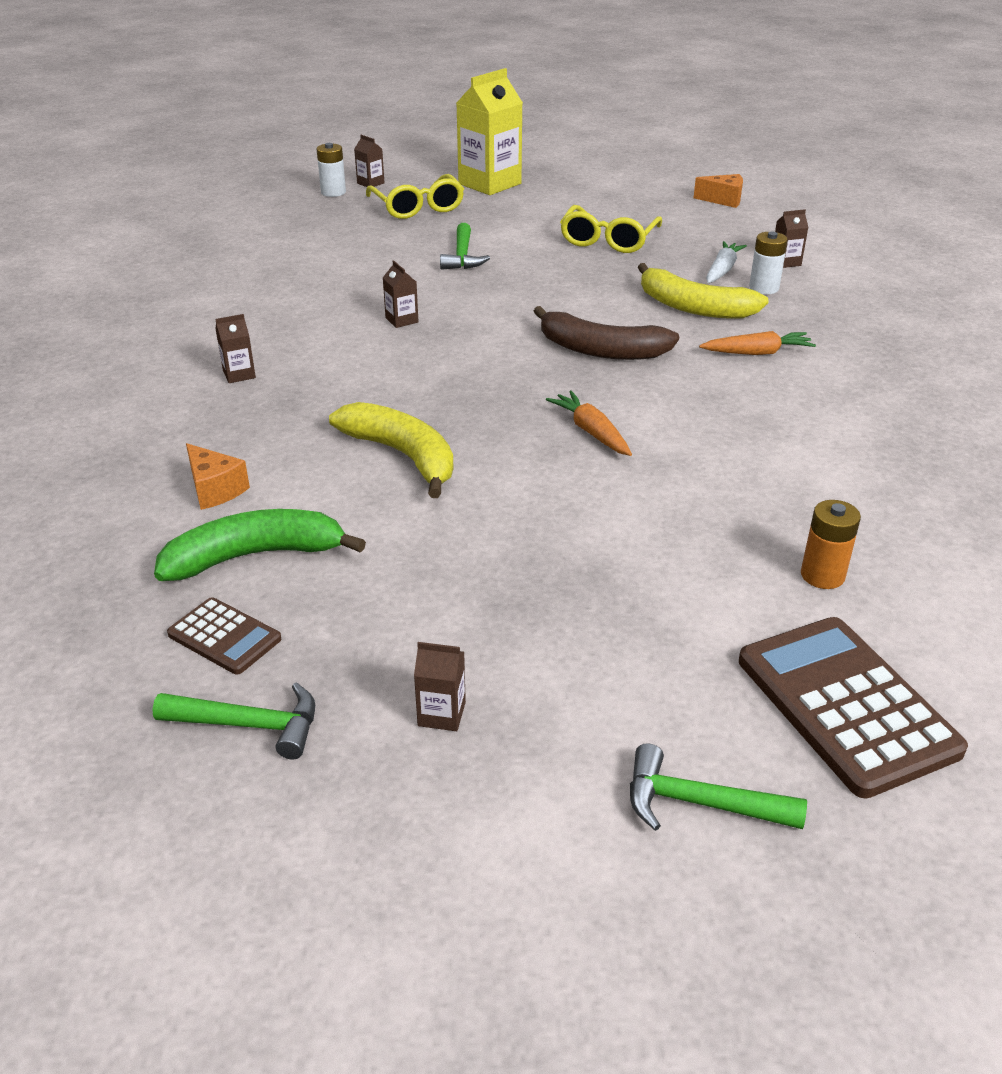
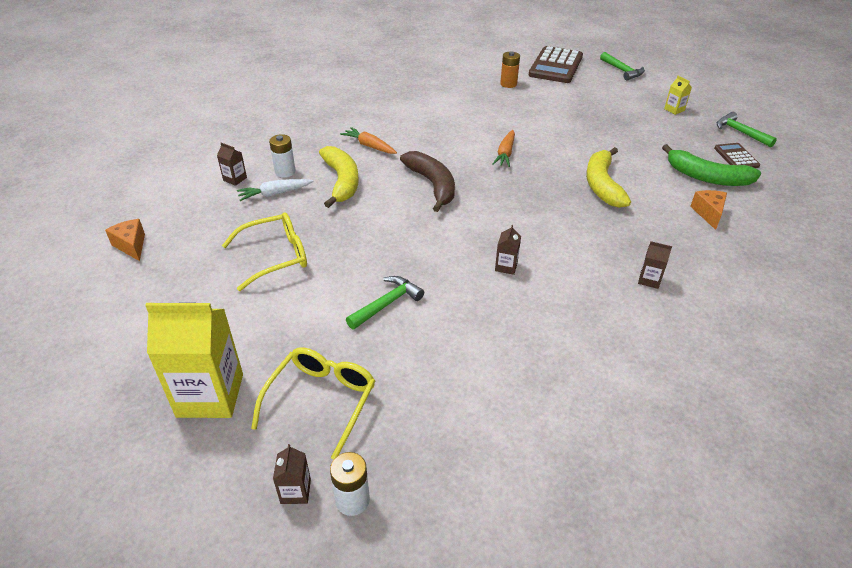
camera: 135 degrees left, 5 degrees up
(441, 714) = (674, 110): brown carton -> yellow carton

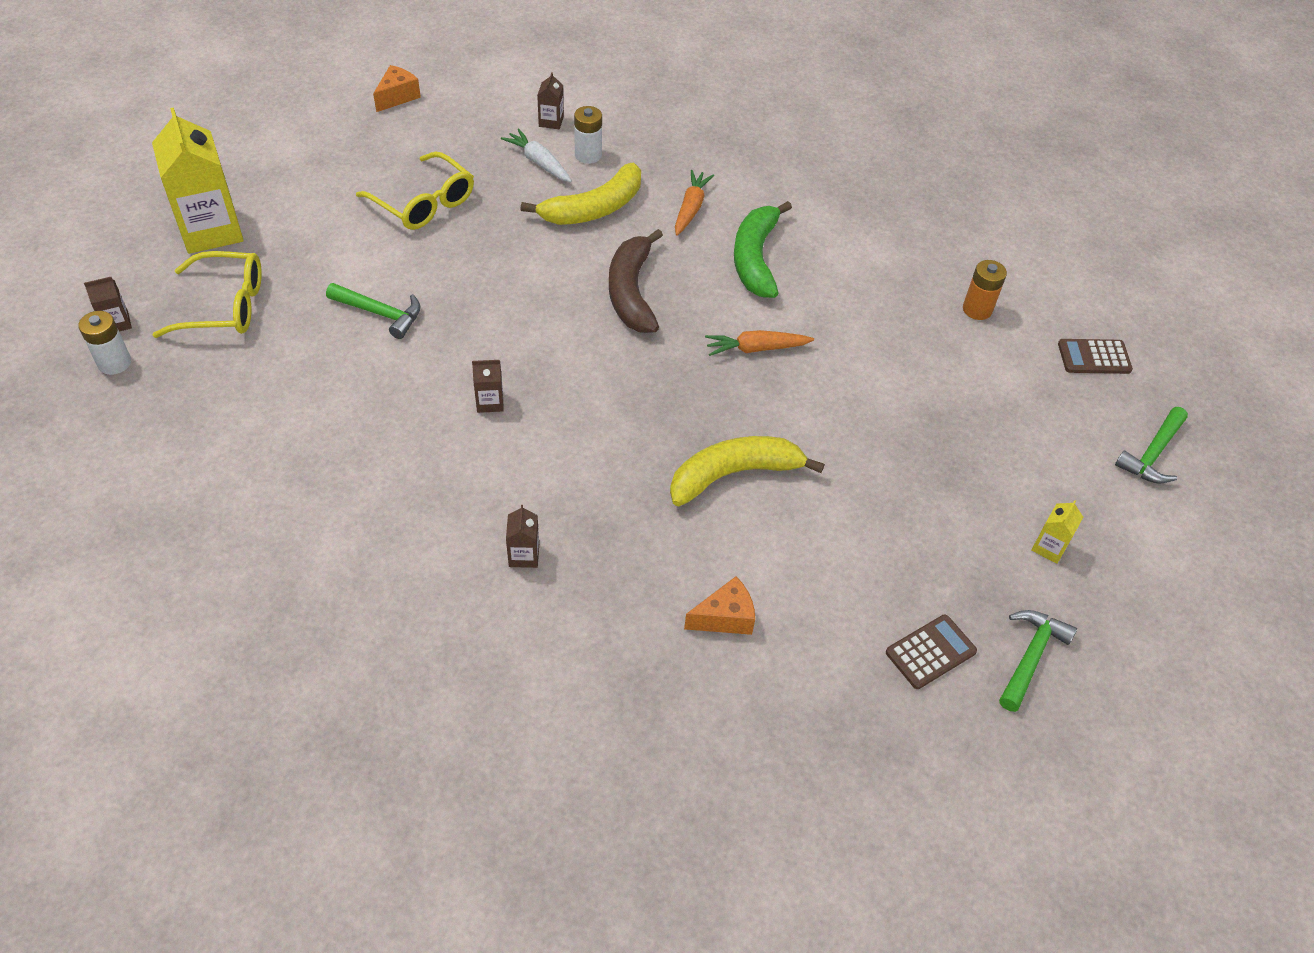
camera: 65 degrees right, 10 degrees up
(432, 185) = (632, 292): brown banana -> brown banana turned 135 degrees clockwise
(556, 66) = (1094, 357): brown calculator -> brown calculator, size x0.53
(707, 177) = (835, 610): green banana -> green banana (756, 259)

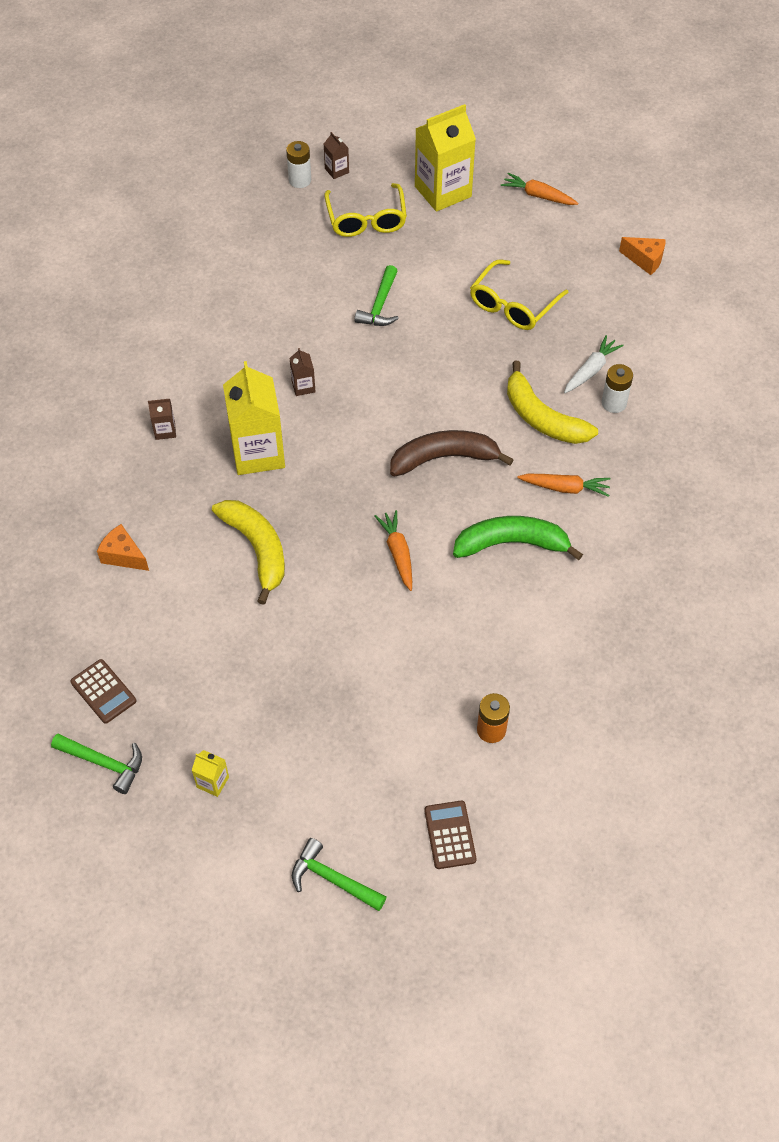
camera: 85 degrees right, 5 degrees up
(260, 154) = (538, 196): none -> orange carrot
(551, 121) = (652, 369): brown carton -> none
(585, 458) = (258, 453): none -> yellow carton
(725, 617) = (123, 556): orange cheese -> orange cheese turned 150 degrees clockwise

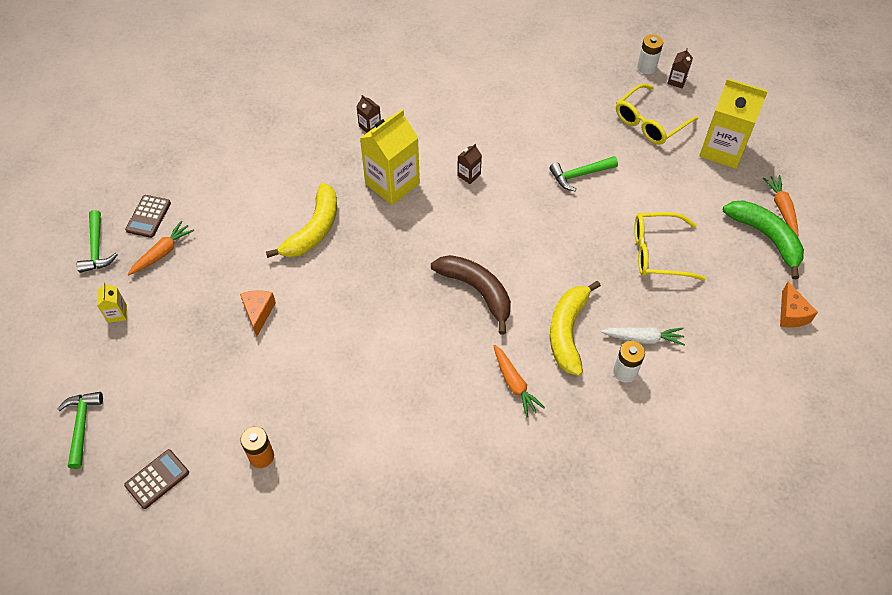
camera: 55 degrees right, 0 degrees up
(123, 556) = (256, 165): orange cheese -> orange cheese (258, 313)
(398, 553) = (371, 311): orange carrot -> orange carrot (162, 252)
(511, 544) = (434, 377): green banana -> green banana (766, 237)

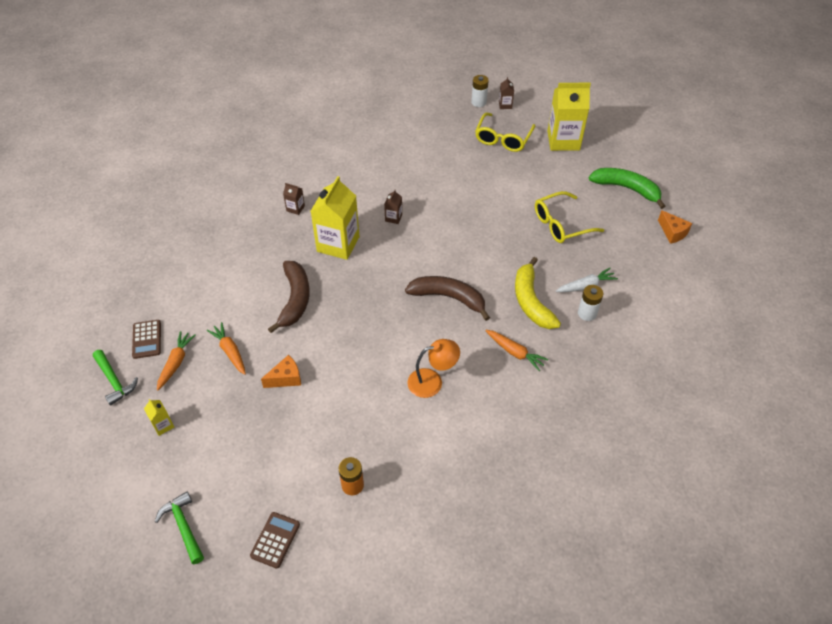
camera: 25 degrees left, 5 degrees down
(258, 313) = (286, 378): orange cheese -> orange cheese turned 90 degrees clockwise
(313, 229) = (294, 299): yellow banana -> brown banana
(405, 379) = (432, 381): none -> orange lamp
(579, 175) = (475, 190): green hammer -> none
(781, 208) = (625, 166): orange carrot -> orange carrot (230, 351)

